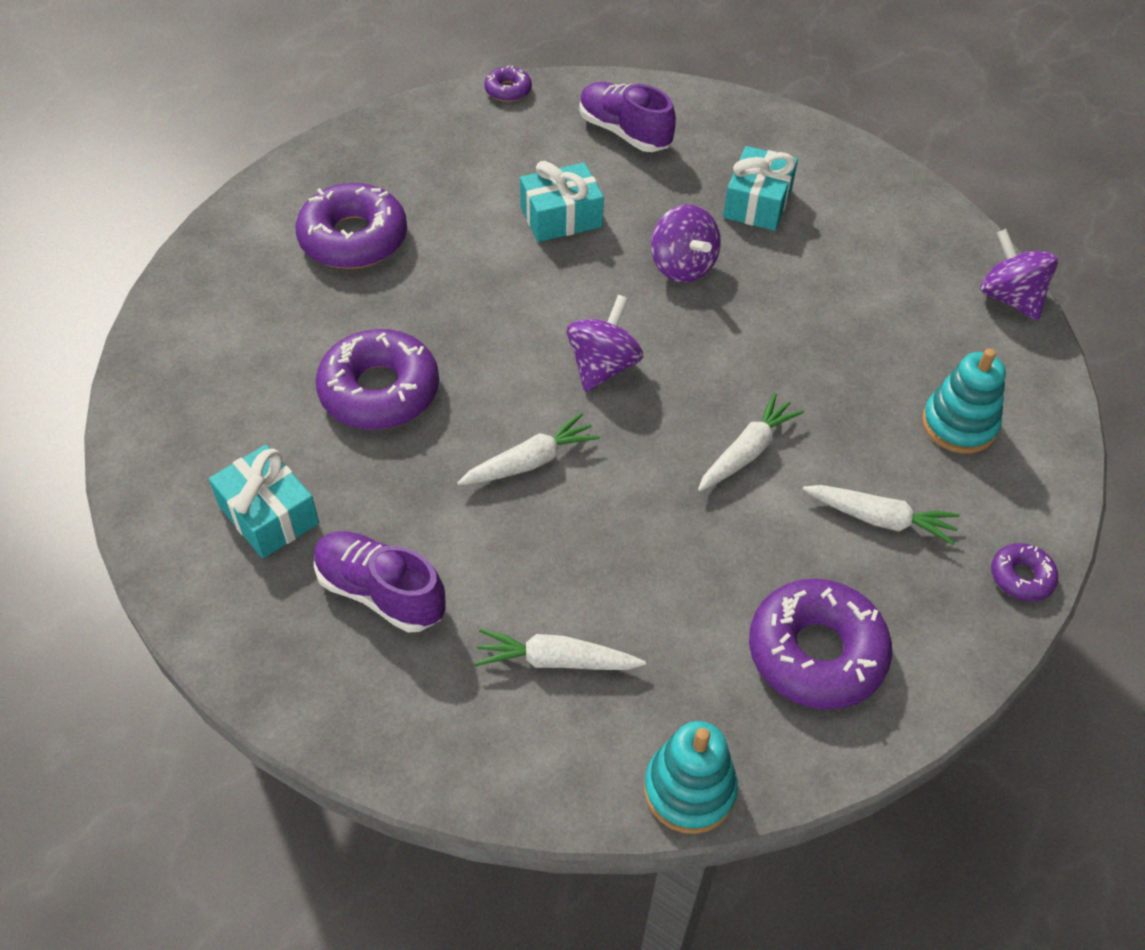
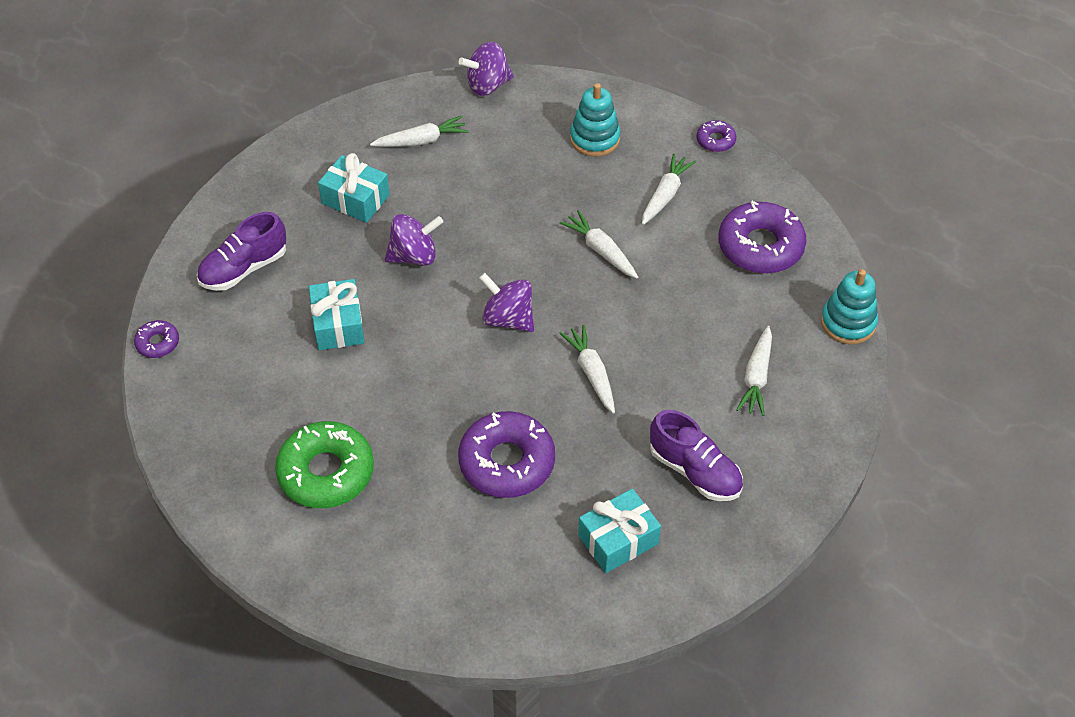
camera: 80 degrees left, 0 degrees up
(353, 238) = (326, 472): purple donut -> green donut
(380, 592) = (695, 471): purple shoe -> purple shoe turned 90 degrees counterclockwise
(878, 247) = (421, 141): none -> white carrot

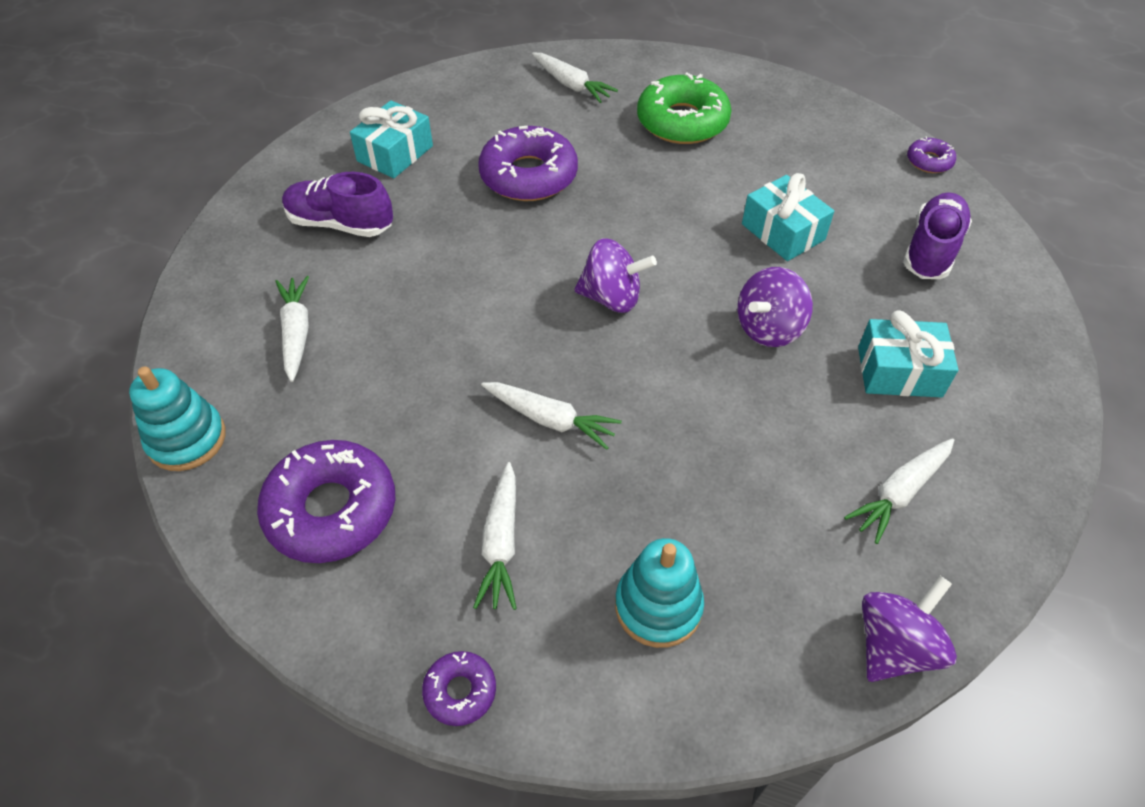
camera: 155 degrees right, 0 degrees up
(591, 373) = (487, 275): white carrot -> white carrot (571, 85)

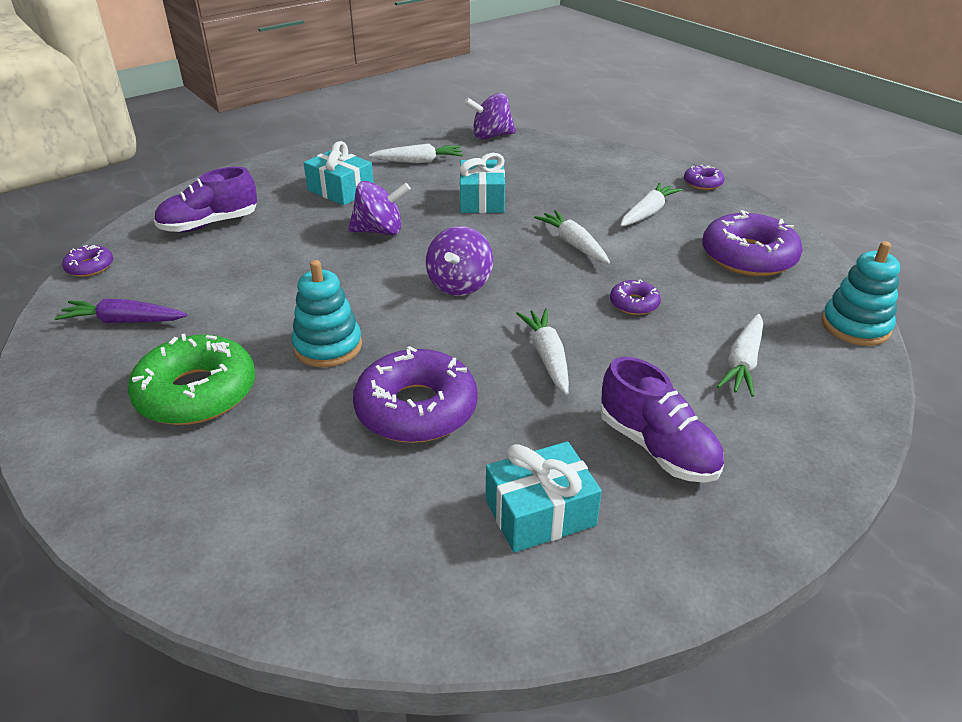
camera: 145 degrees left, 15 degrees down
(429, 357) = (634, 304): none -> purple donut
(571, 85) = (231, 506): white carrot -> white carrot (547, 357)
(612, 298) = (460, 285): purple spinning top -> purple spinning top turned 120 degrees counterclockwise
(658, 606) = (583, 173): turquoise stacking toy -> turquoise stacking toy (328, 346)
(783, 232) = (278, 271): turquoise gift -> turquoise gift (482, 200)
(814, 138) = (124, 321): none -> purple carrot

